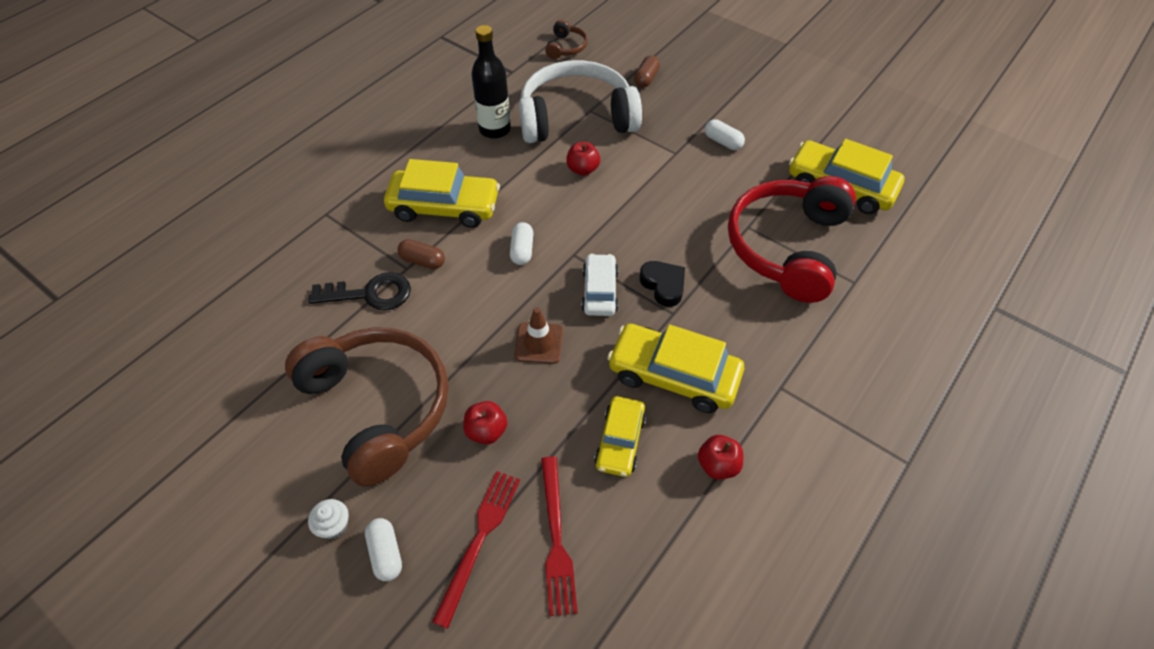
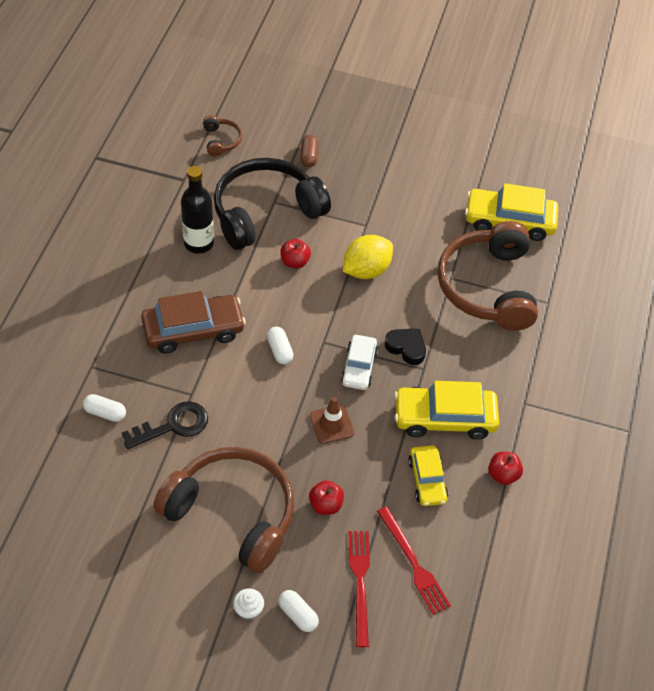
camera: 25 degrees left, 0 degrees up
(422, 261) = (201, 384): brown capsule -> none
(444, 207) = (193, 330): yellow car -> brown car
(576, 117) = (265, 212): white headphones -> black headphones
(599, 291) = (359, 367): white car -> white car turned 150 degrees counterclockwise
(655, 196) = (366, 270): none -> yellow lemon
(723, 142) = (400, 204): white capsule -> white capsule (105, 413)
(787, 247) = (487, 287): red headphones -> brown headphones

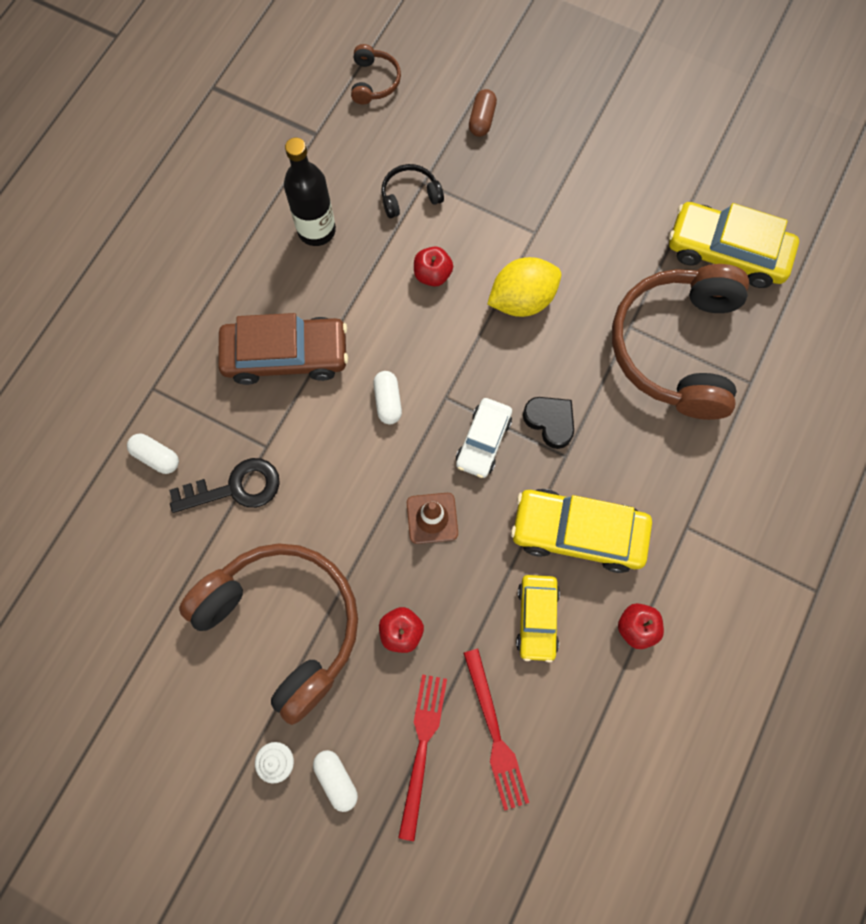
camera: 15 degrees right, 20 degrees up
(265, 212) = (410, 196): black headphones -> black headphones, size x0.42

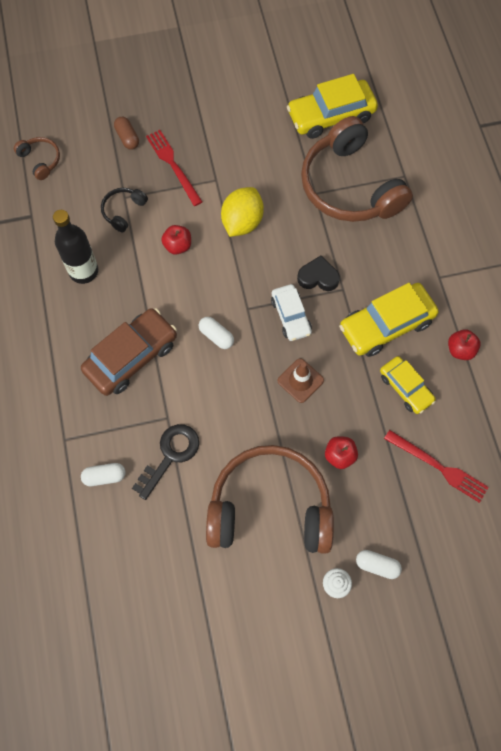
camera: 40 degrees left, 5 degrees down
(422, 748) = (407, 508): red fork -> red fork (173, 165)

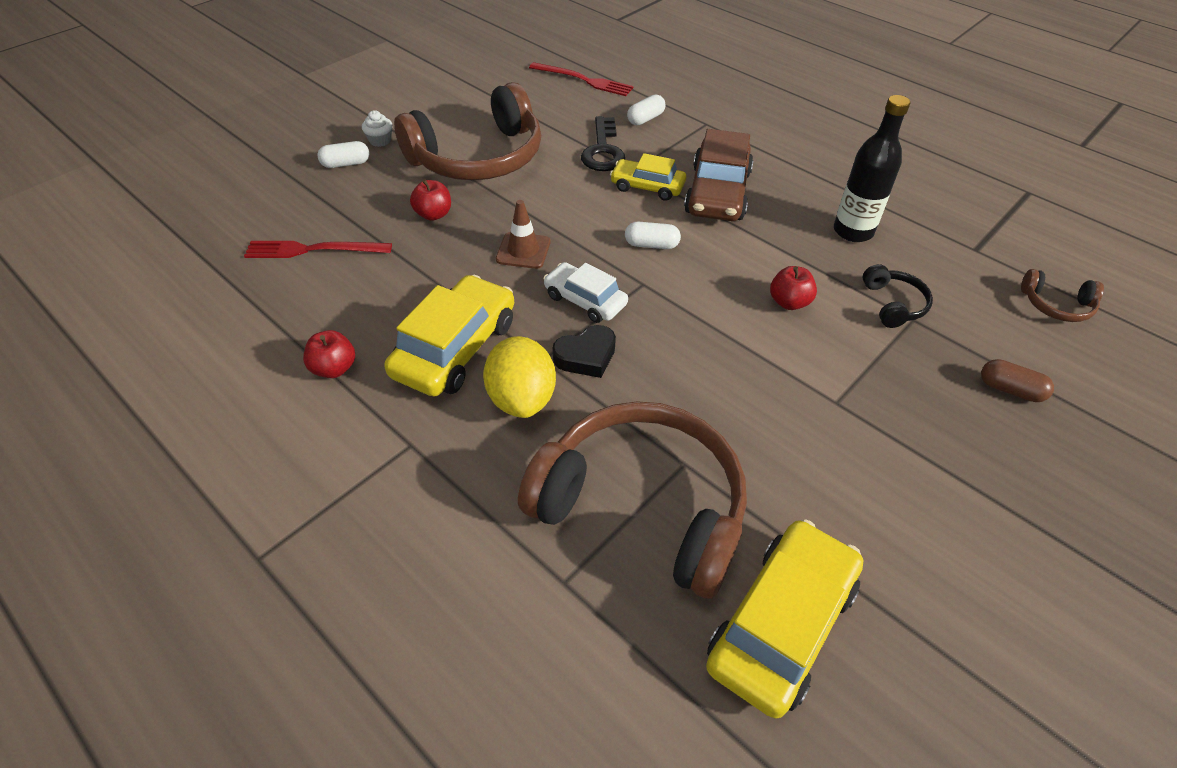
camera: 145 degrees right, 20 degrees down
(173, 165) = (910, 388): red fork -> red fork (584, 80)
(242, 222) = (744, 368): yellow lemon -> yellow lemon (521, 398)
(405, 388) = (390, 298): yellow car -> yellow car (647, 187)

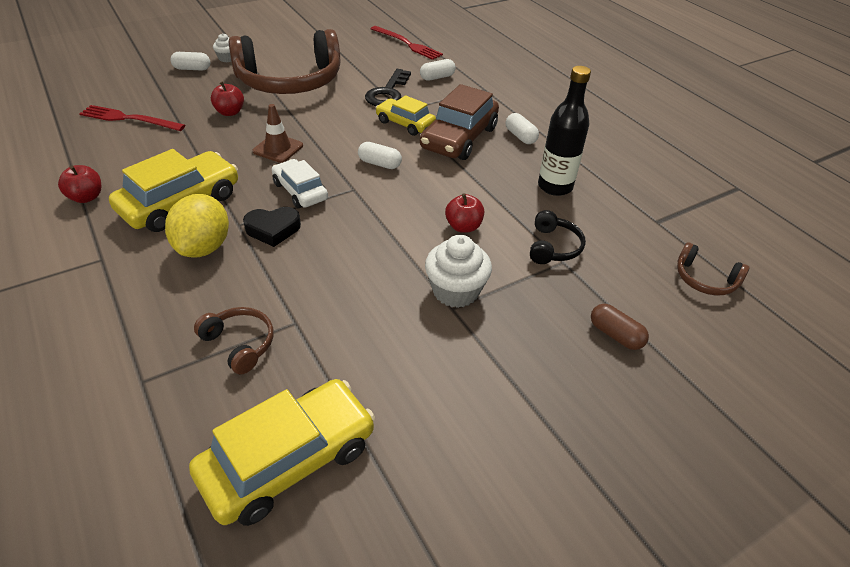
camera: 15 degrees right, 5 degrees down
(642, 506) = (239, 344): brown headphones -> brown headphones, size x0.42
(781, 177) = (520, 136): none -> white capsule
(827, 381) = (455, 291): none -> white cupcake

